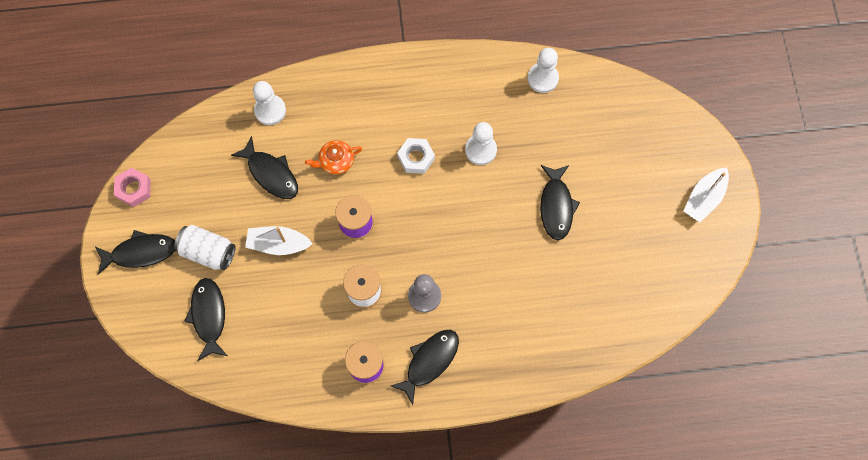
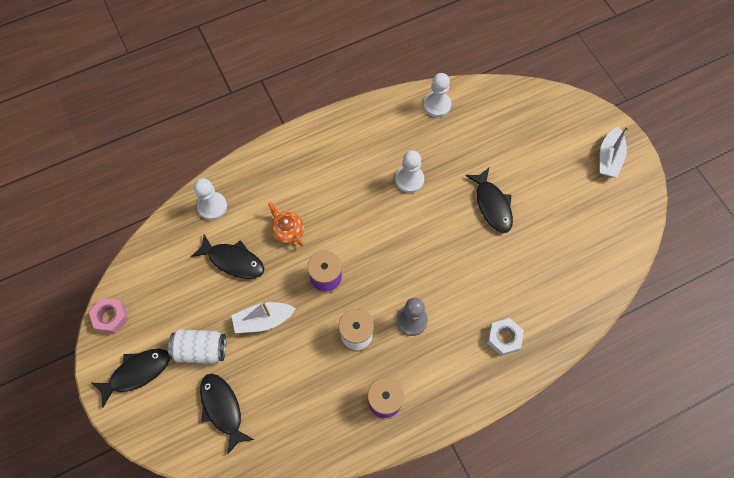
camera: 20 degrees left, 5 degrees down
(336, 161) = (287, 230): orange teapot -> orange teapot turned 90 degrees clockwise
(416, 158) = (356, 204): white nut -> white nut (504, 338)
(429, 361) = (439, 377): black fish -> none

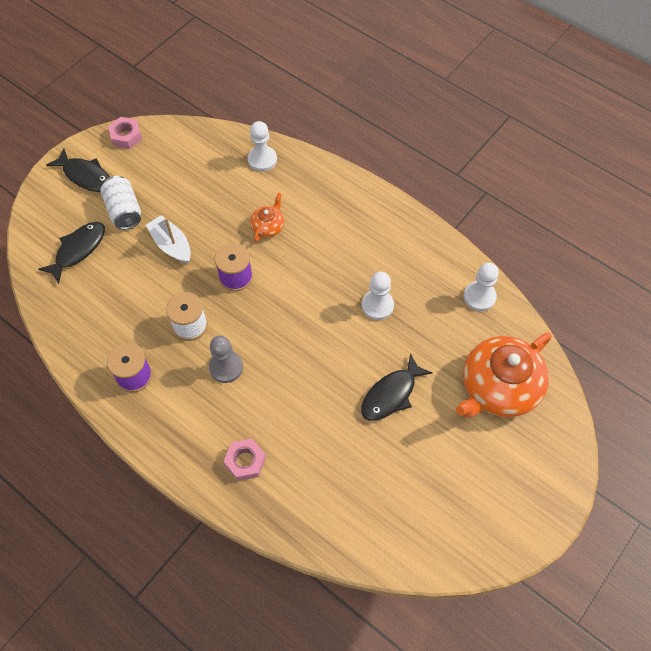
camera: 65 degrees right, 5 degrees down
(233, 261) = (218, 198): black fish -> none
(504, 338) = (245, 461): white nut -> pink nut
(518, 129) = (498, 387): none -> orange teapot
(609, 158) = (520, 498): white boat -> none

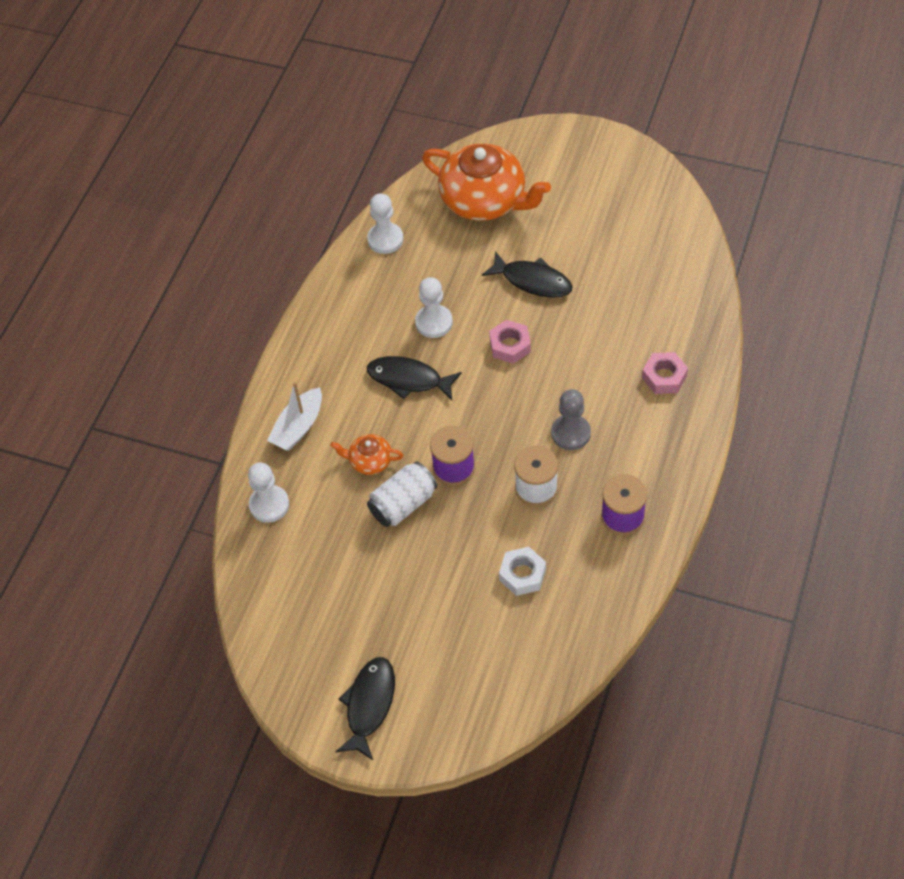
camera: 105 degrees left, 5 degrees down
(78, 250) = (487, 656): black fish -> black fish (409, 379)
(124, 211) = (407, 630): white can -> white can (403, 504)
(125, 292) = (522, 574): none -> white nut
(126, 136) = (284, 685): pink nut -> pink nut (510, 345)
(171, 245) = (437, 553): white boat -> white boat (298, 427)

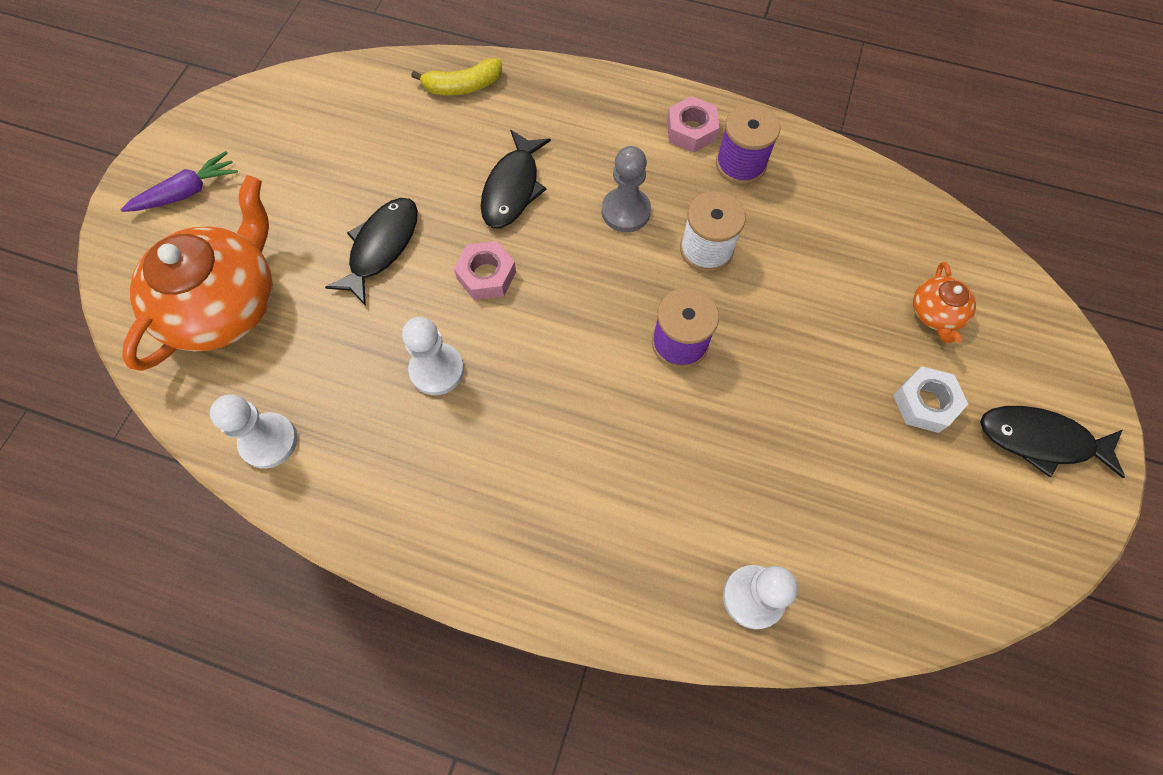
camera: 95 degrees left, 10 degrees up
(298, 427) = (613, 560): white boat -> none
(370, 461) = (672, 452): orange teapot -> orange teapot (935, 313)
(403, 504) = (739, 405): white can -> none
(409, 379) = (534, 402): black fish -> black fish (513, 188)
(522, 574) = (829, 266): white nut -> white nut (925, 403)
(576, 163) = (187, 192): none -> purple carrot
(664, 377) = (547, 116): pink nut -> pink nut (691, 130)
(691, 318) = (463, 86): none -> yellow banana

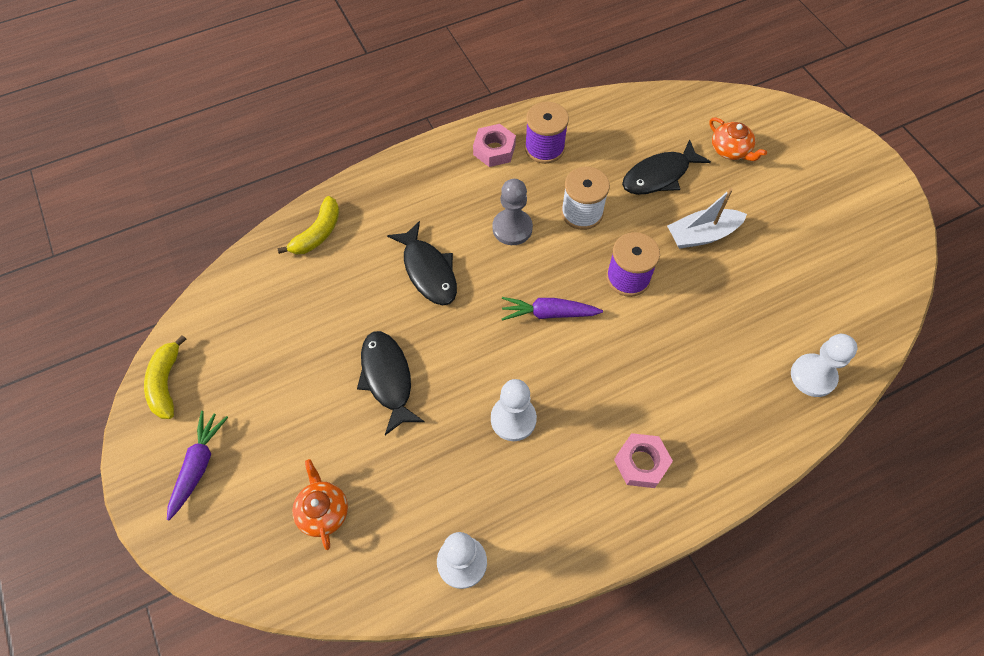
camera: 45 degrees left, 5 degrees down
(224, 304) = (323, 511): orange teapot -> orange teapot, size x0.46
(234, 113) = (166, 383): none -> yellow banana
(486, 275) = (475, 337): pink nut -> pink nut (641, 463)
(570, 310) = (548, 313): none -> purple carrot
(802, 367) = (702, 235): none -> white boat
(925, 403) = (776, 201): white nut -> none
(1040, 440) = (842, 174): black fish -> black fish (659, 175)

